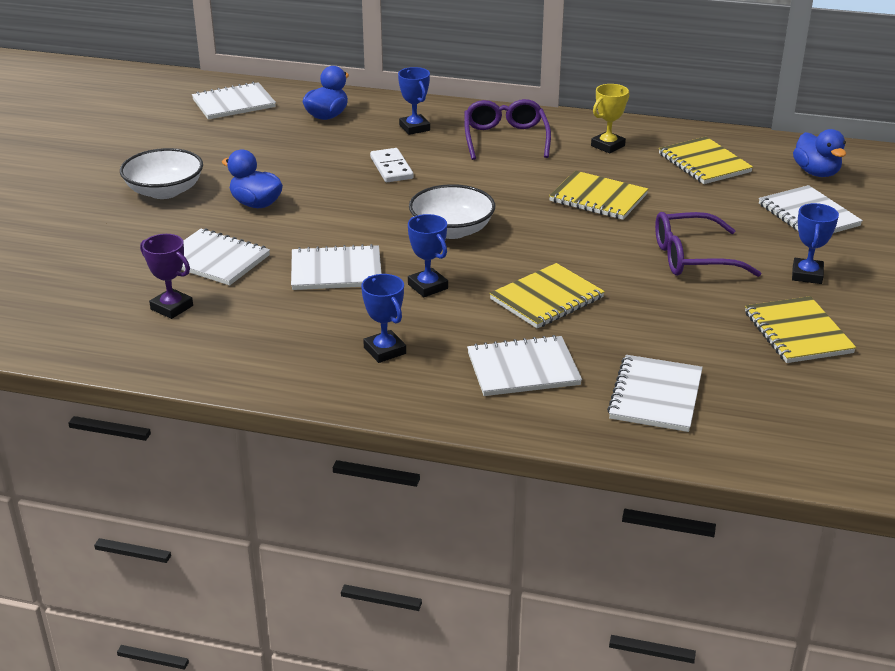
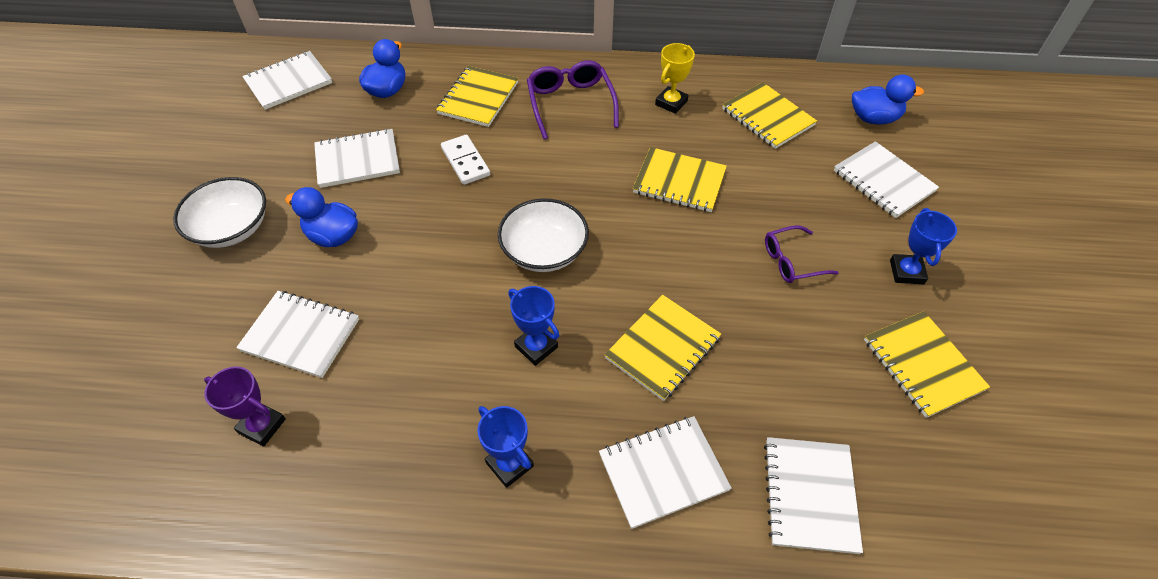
camera: 10 degrees left, 20 degrees up
(336, 271) = (435, 335): white notebook -> white notebook (357, 160)
(414, 128) = (478, 98): blue trophy -> yellow notebook
(693, 258) = (792, 261): purple glasses -> purple glasses, size x0.64
(816, 173) = (874, 118): blue duck -> blue duck turned 60 degrees counterclockwise

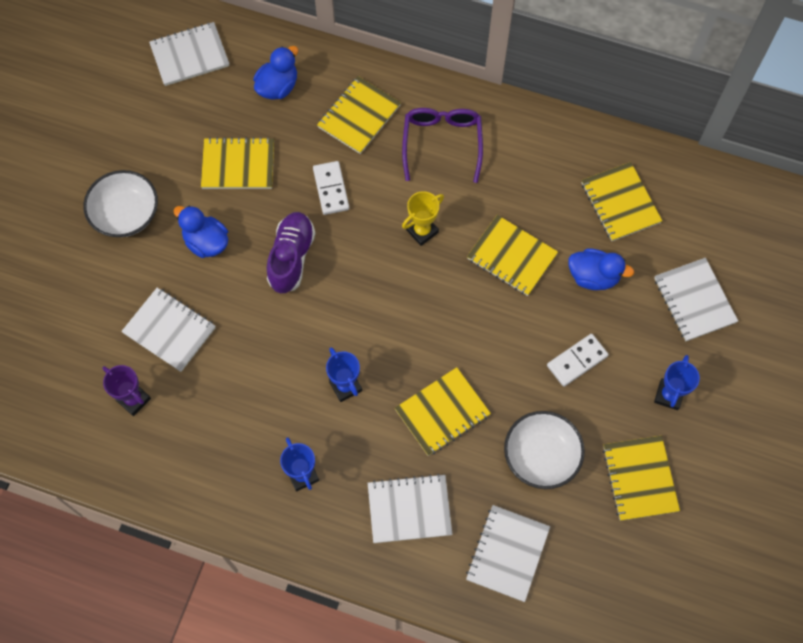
camera: 15 degrees right, 15 degrees up
(357, 160) = (238, 165): white notebook -> yellow notebook
(436, 231) = (291, 257): none -> purple shoe
(544, 251) = (375, 300): white bowl -> white bowl (541, 456)
(671, 103) = (536, 164): yellow trophy -> yellow trophy (422, 231)
(792, 261) = (577, 361): purple glasses -> white domino
(874, 118) = (720, 228): blue duck -> blue duck (593, 276)

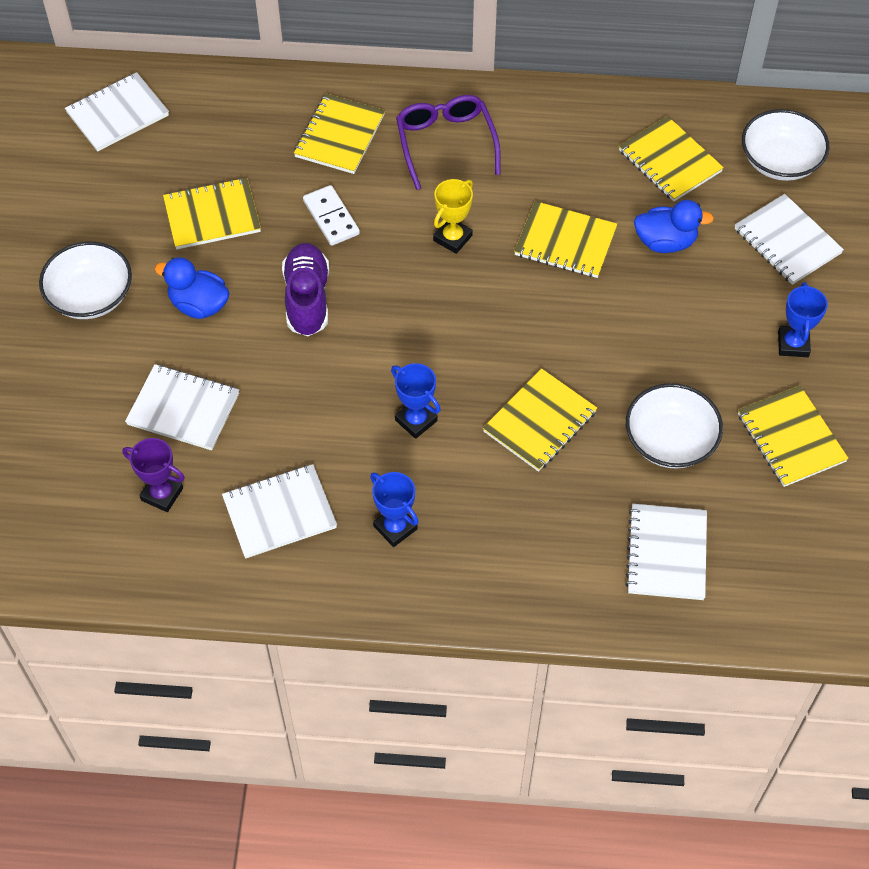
camera: 15 degrees left, 10 degrees down
(278, 87) = (234, 125): blue duck -> none
(409, 509) = (535, 534): white notebook -> white notebook (279, 513)
(577, 361) = (676, 332): white domino -> none
(712, 225) = (780, 161): none -> white bowl

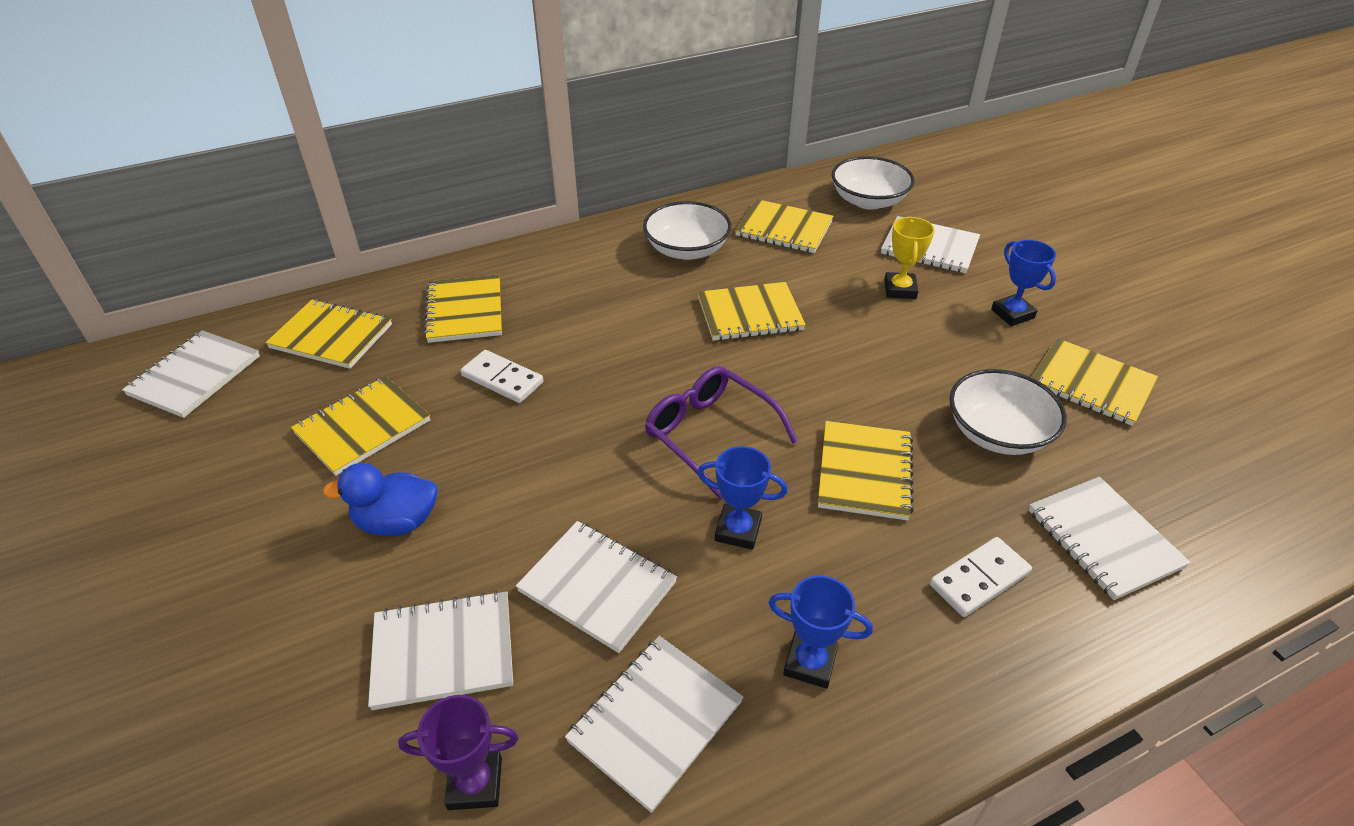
camera: 30 degrees left, 15 degrees down
(90, 296) = (242, 572): white bowl -> white bowl (687, 249)
(228, 118) = (331, 336): none -> yellow notebook
(298, 414) = (597, 587): none -> white notebook
(307, 299) = (526, 462): purple shoe -> none
(446, 143) = (576, 282): purple glasses -> purple glasses (710, 434)
(452, 238) = (641, 350): yellow trophy -> yellow trophy (900, 289)
(551, 534) = (979, 579): none -> white domino
(665, 242) = (835, 283): blue duck -> none

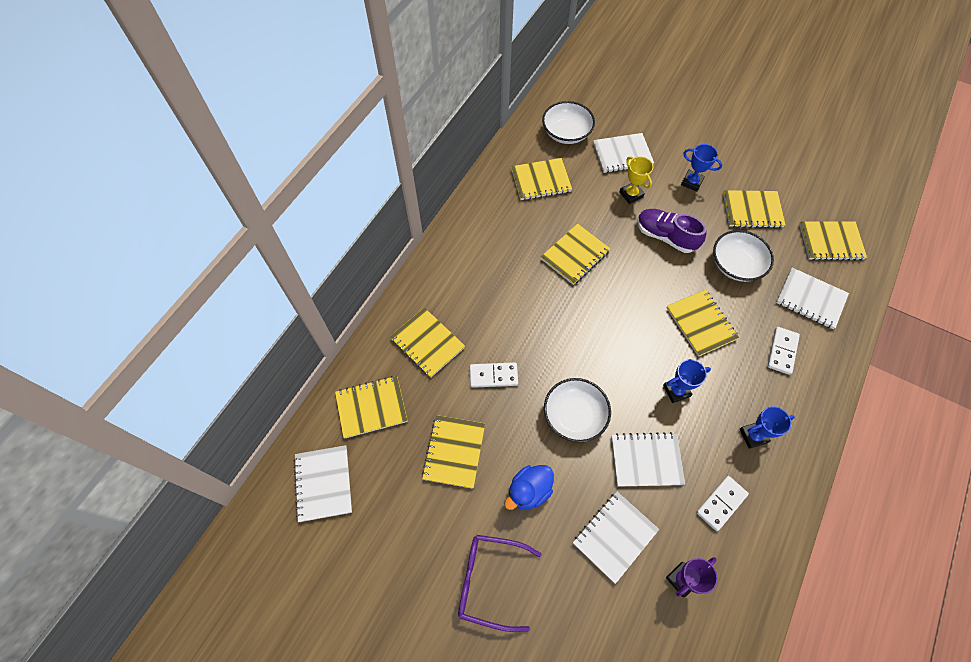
camera: 35 degrees left, 20 degrees up
(655, 721) = (721, 503): white notebook -> white domino
(687, 249) = (504, 226): white bowl -> white bowl (574, 416)
(710, 434) = (621, 345): purple glasses -> purple glasses (490, 581)
(908, 352) = (665, 236): none -> purple shoe
(1215, 484) = (830, 242): none -> yellow notebook

